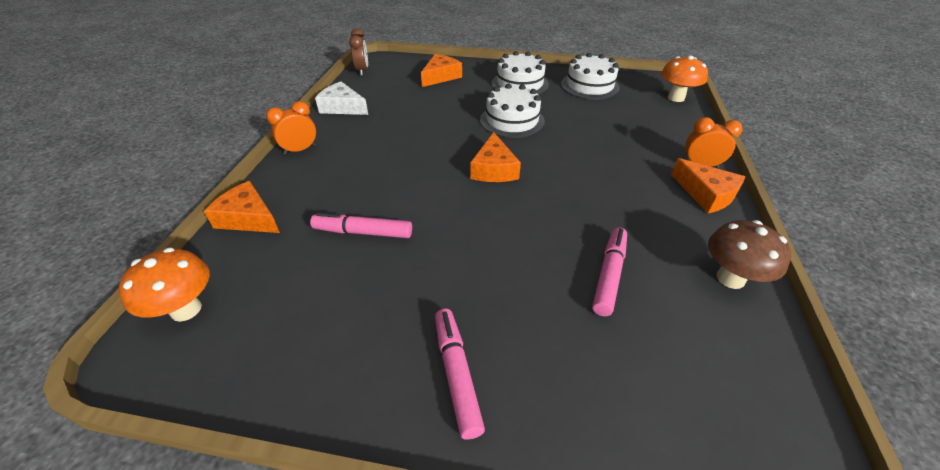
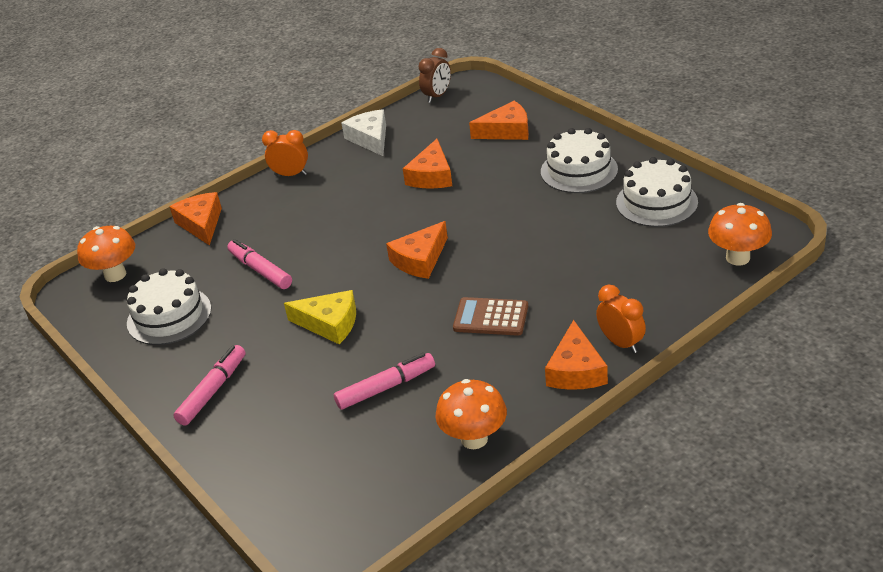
camera: 45 degrees right, 5 degrees down
(424, 115) = (431, 176): none -> orange cheese
(488, 247) = (329, 324): none -> yellow cheese
(512, 120) = (506, 214): white cake -> white cake (169, 316)
(601, 186) = (491, 317): none -> brown calculator
(730, 278) = (474, 439): brown mushroom -> orange mushroom

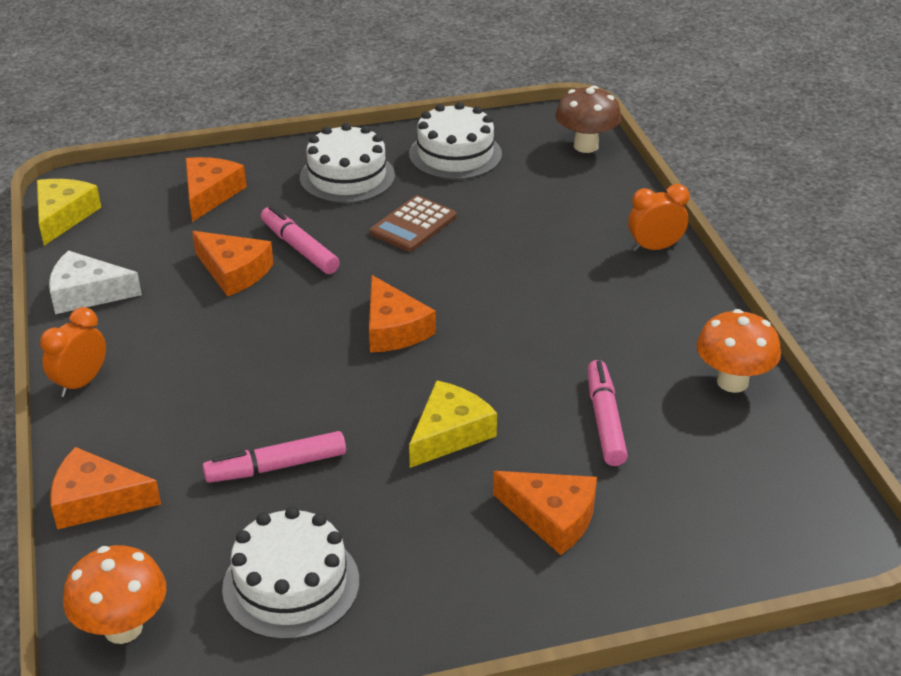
camera: 70 degrees left, 0 degrees up
(213, 391) = (497, 573): pink marker -> pink marker (299, 248)
(437, 96) = (63, 216): brown clock -> yellow cheese
(491, 317) = (546, 311): brown calculator -> brown calculator (413, 225)
(575, 370) = (674, 286): orange cheese -> orange cheese (552, 517)
(737, 258) = (586, 146): orange mushroom -> brown mushroom

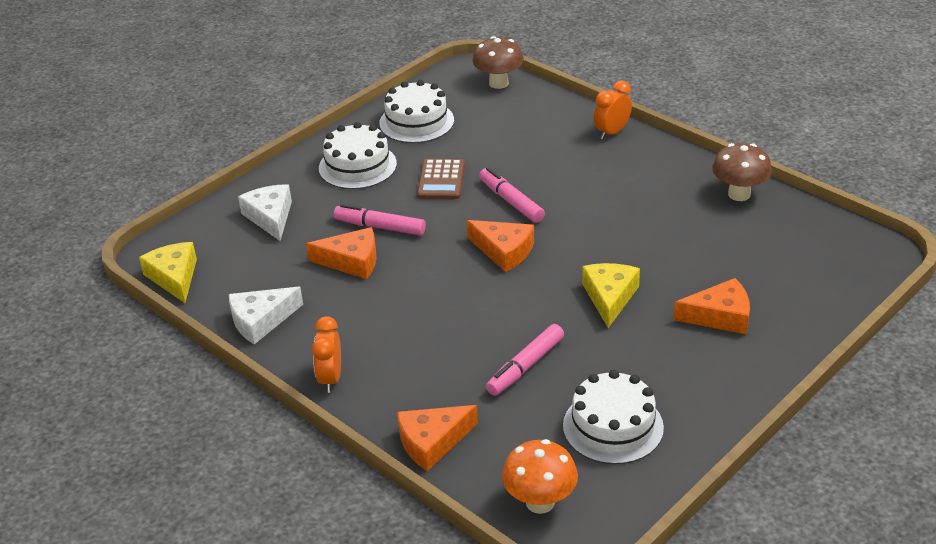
camera: 30 degrees left, 0 degrees up
(210, 194) = (270, 217): orange cheese -> white cheese
(605, 420) = (691, 248): pink marker -> pink marker (511, 201)
(732, 382) = (739, 194): orange mushroom -> brown mushroom

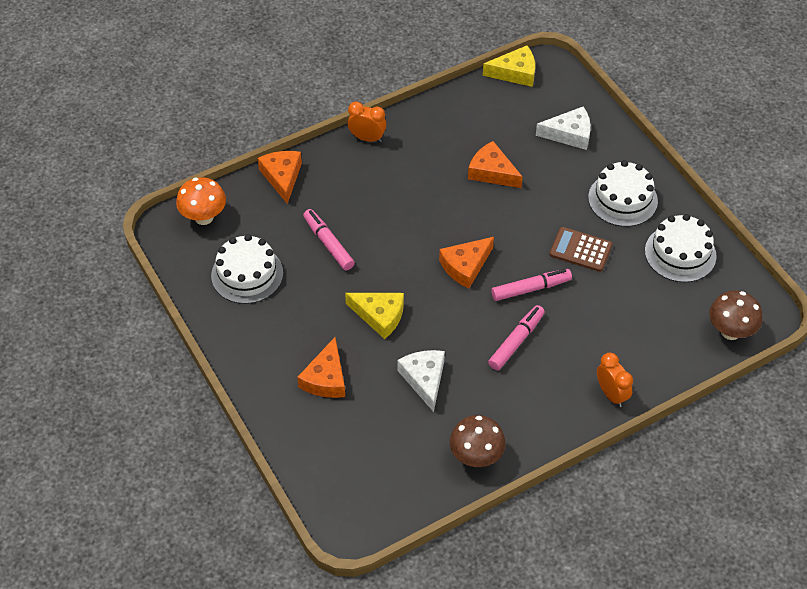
camera: 105 degrees right, 15 degrees up
(261, 320) = (445, 112): white cheese -> white cheese (424, 379)
(352, 261) = (492, 172): orange cheese -> orange cheese turned 105 degrees clockwise
(380, 227) = (529, 197): pink marker -> pink marker (516, 341)

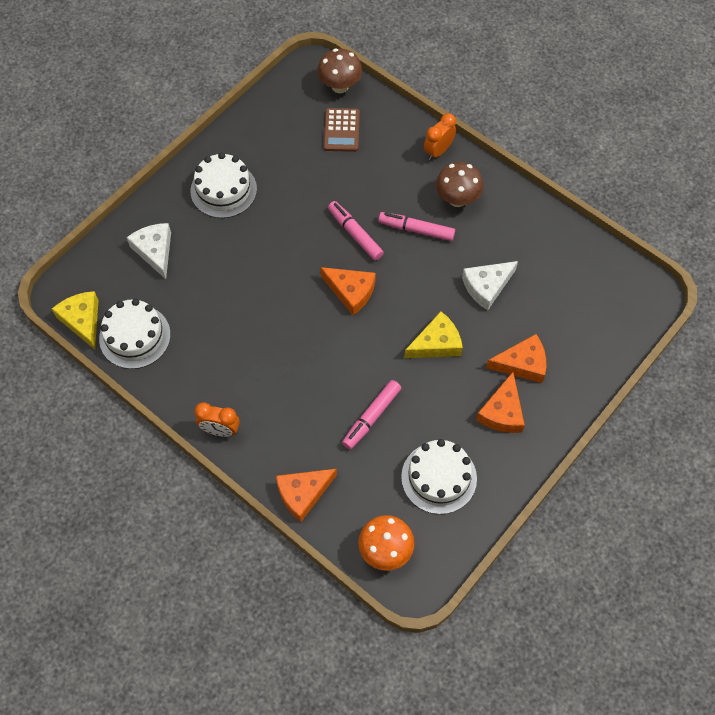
camera: 110 degrees left, 10 degrees up
(367, 138) = (220, 430): orange clock -> orange clock turned 75 degrees counterclockwise
(379, 316) = (436, 343): yellow cheese -> yellow cheese turned 60 degrees clockwise
(476, 457) = (542, 227): brown mushroom -> brown mushroom (457, 199)
(492, 172) = (227, 303): orange cheese -> orange cheese (502, 412)
(580, 250) = (295, 208): brown calculator -> brown calculator (341, 130)
(680, 253) = (271, 135): white cake -> white cake (135, 336)

